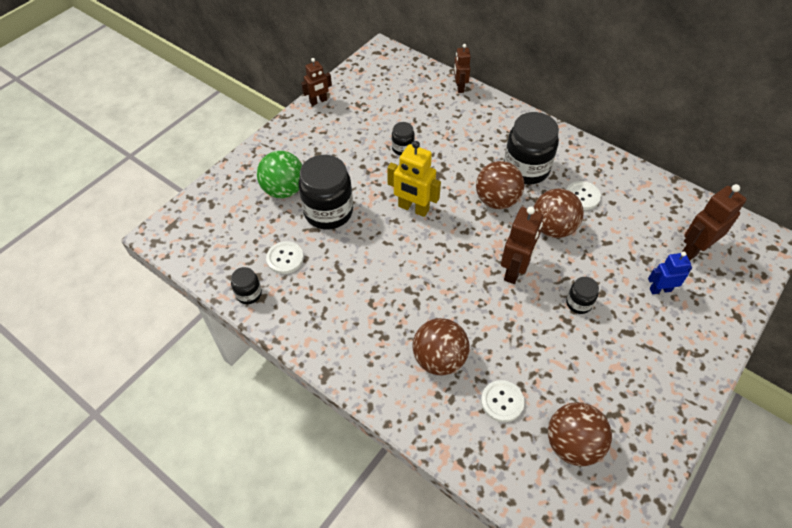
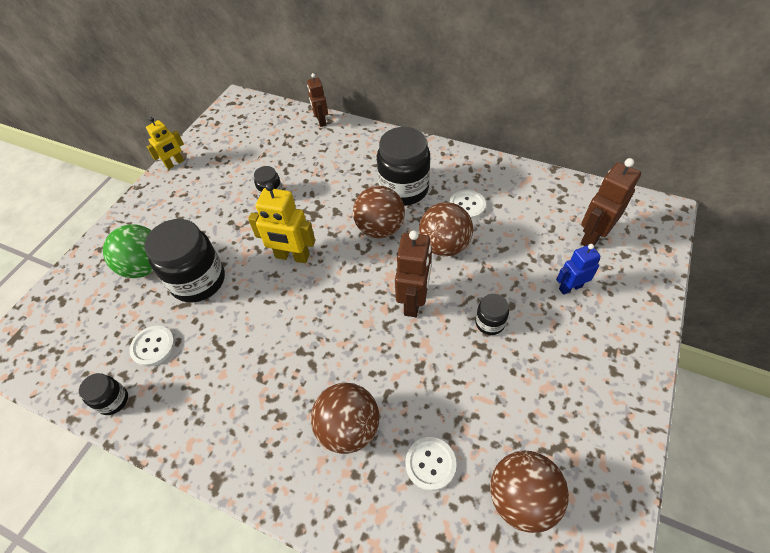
camera: 10 degrees left, 0 degrees up
(318, 101) = (175, 163): brown robot -> yellow robot

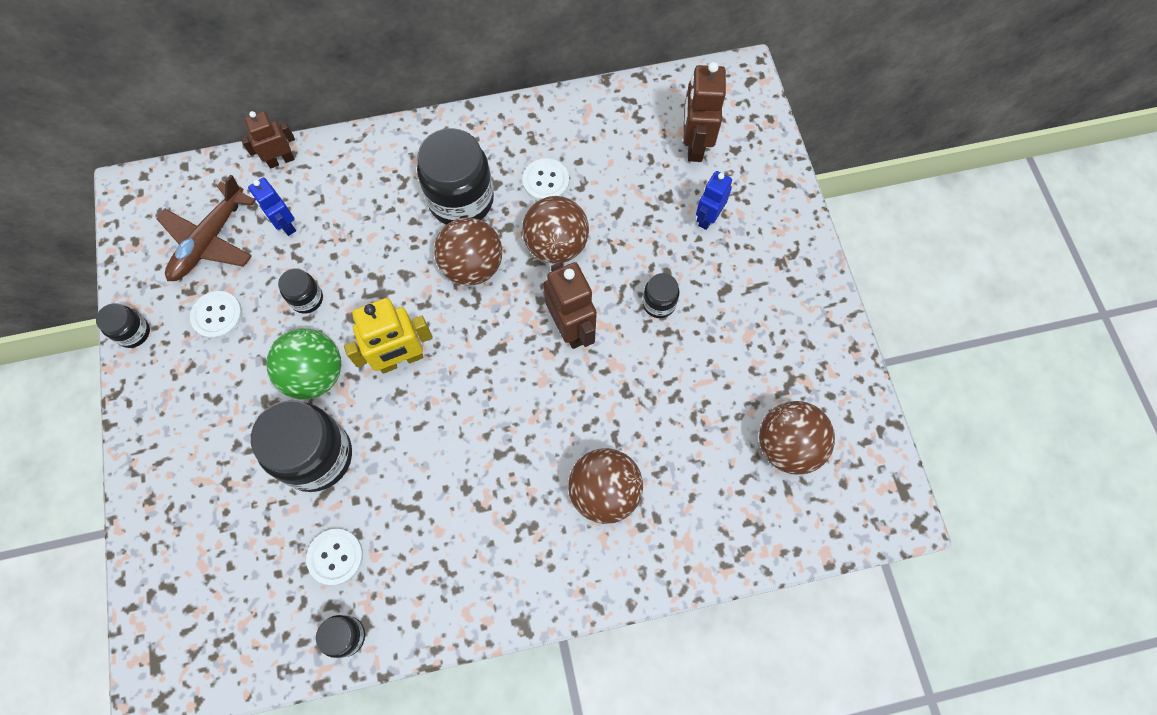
camera: 40 degrees left, 15 degrees up
(145, 267) = (234, 482): green ball -> green ball (315, 375)
(175, 163) = (134, 333): yellow robot -> black jar
(250, 140) = (209, 241): none -> brown plane
(295, 152) = (285, 224): none -> blue robot
(321, 121) = (281, 160): brown robot -> brown robot turned 120 degrees clockwise
(430, 464) = (698, 471): white button -> white button (217, 315)

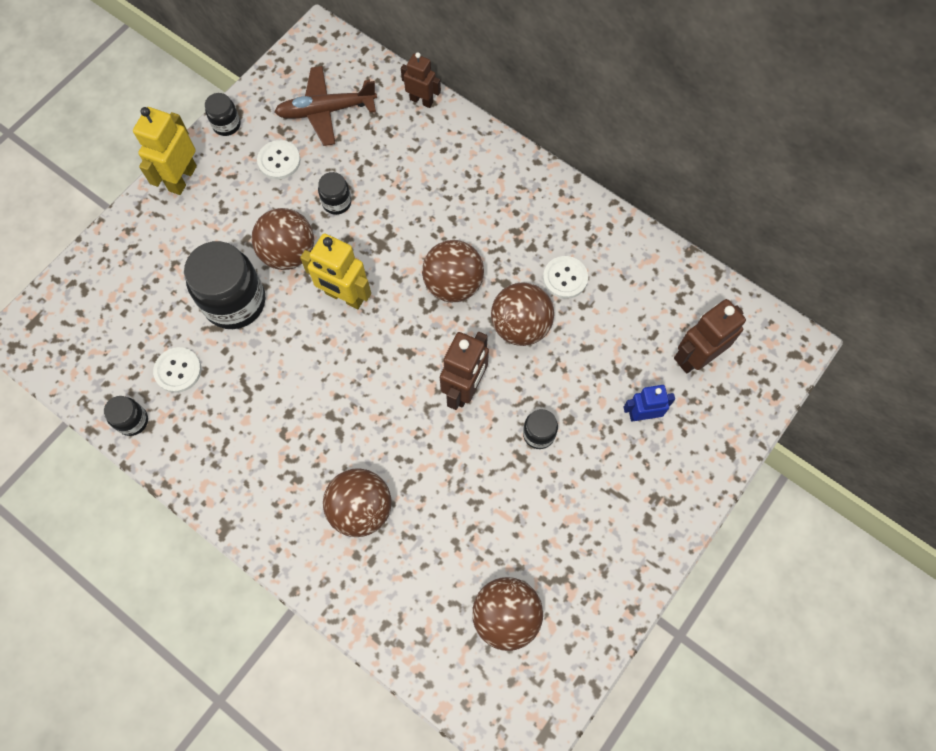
camera: 50 degrees right, 0 degrees up
(147, 412) = (182, 178): none -> yellow robot
(285, 224) = (377, 144): blue robot -> none
(315, 375) = (289, 253): green ball -> brown ball
(461, 200) = (497, 235): black jar -> none

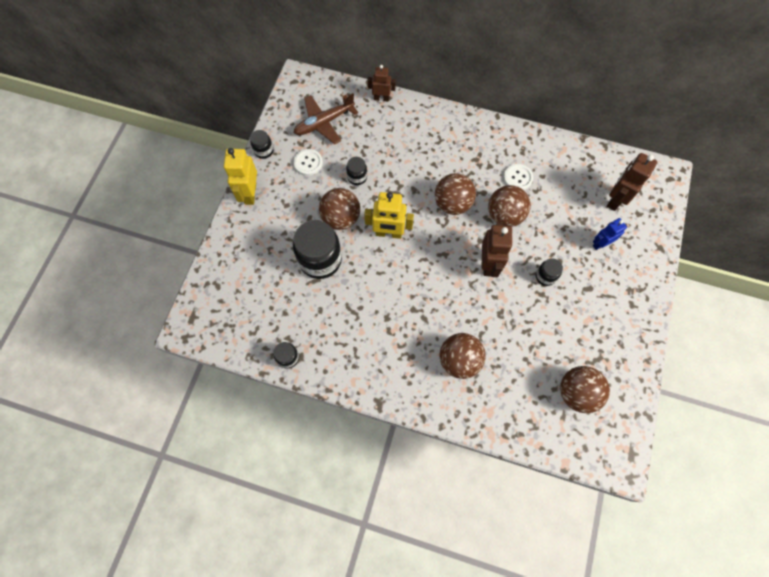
camera: 20 degrees left, 0 degrees up
(178, 370) = (303, 315): white button -> none

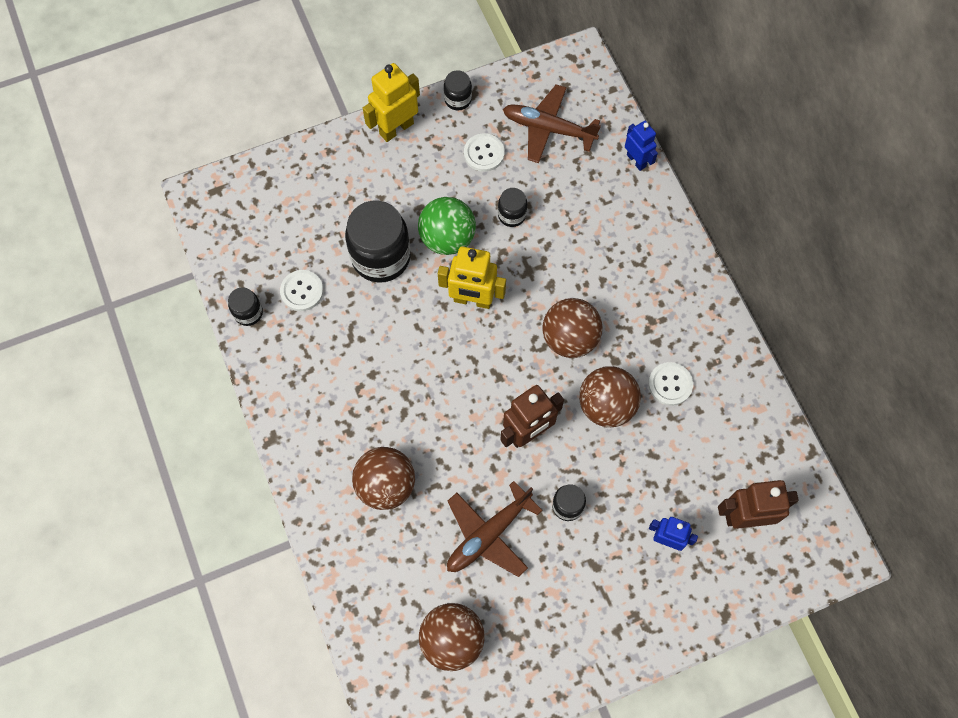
camera: 50 degrees right, 0 degrees up
(302, 317) = (302, 291): none -> white button
(341, 218) = (447, 238): brown ball -> green ball
(381, 98) = (636, 160): brown robot -> blue robot
(388, 233) = (472, 300): yellow robot -> yellow robot turned 45 degrees counterclockwise
(530, 328) = (488, 534): none -> brown plane

